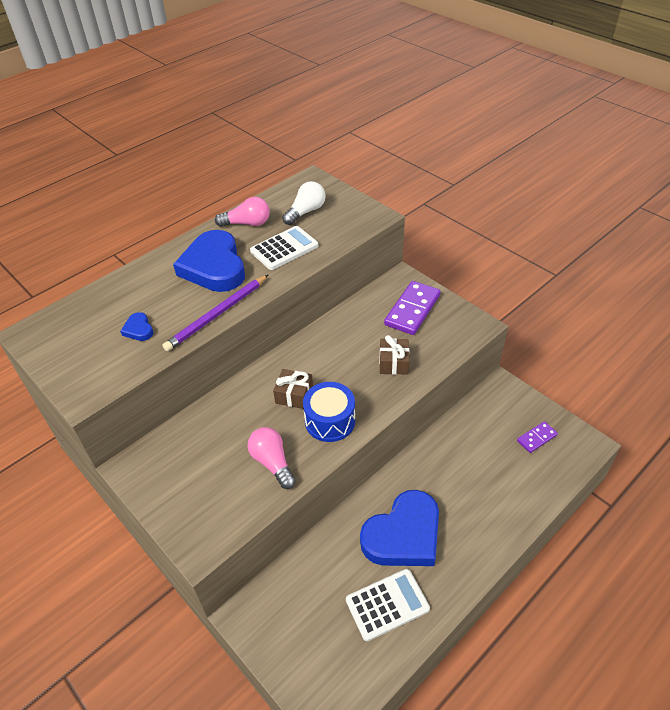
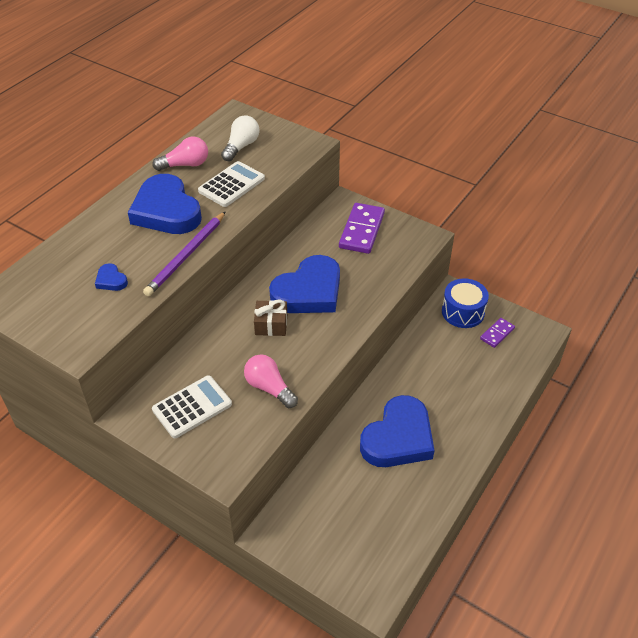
camera: 15 degrees left, 0 degrees up
(330, 421) = (312, 342): blue drum -> blue drum (463, 312)
(341, 366) = (309, 291): none -> blue heart
(387, 604) = (399, 499): white calculator -> white calculator (192, 407)
(393, 363) = (357, 281): brown gift -> none

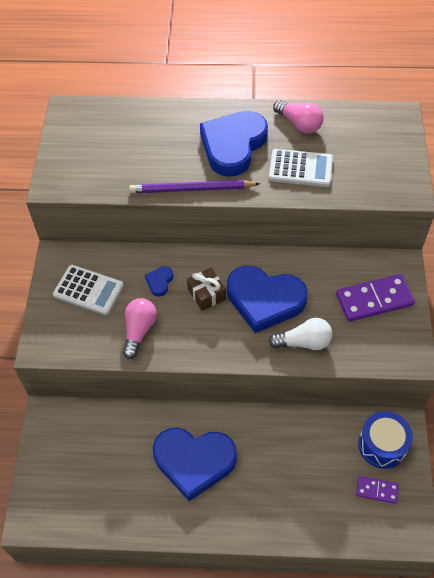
camera: 60 degrees right, 10 degrees up
(111, 280) = (131, 160): blue heart -> blue heart (159, 282)
(241, 146) = (357, 146): white light bulb -> white light bulb (303, 342)

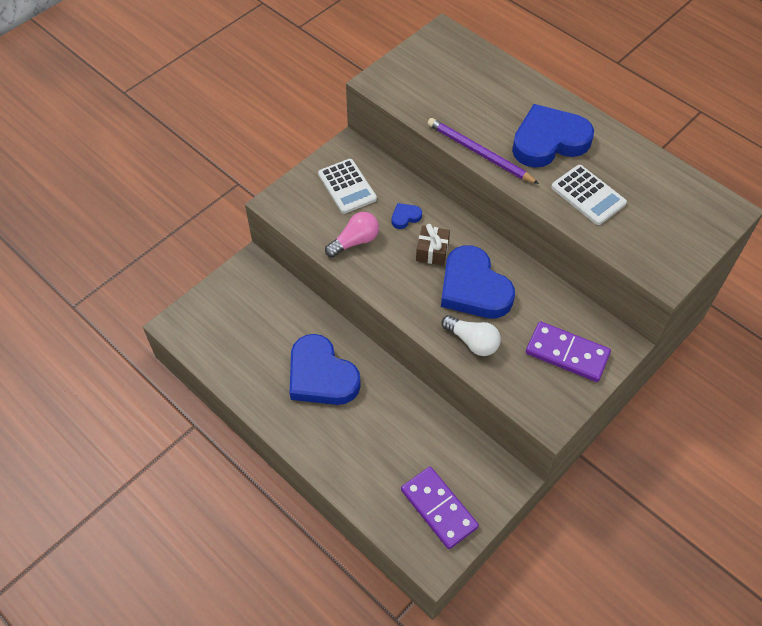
camera: 40 degrees right, 0 degrees up
(299, 124) = (626, 159): pink light bulb -> none
(377, 490) = (438, 509): purple domino -> purple domino, size x1.84
(382, 445) = (478, 480): blue drum -> none

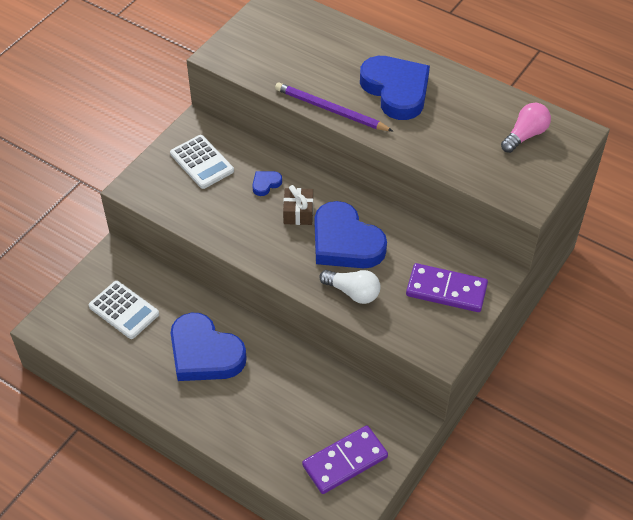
camera: 10 degrees left, 5 degrees down
(355, 241) = (219, 214): pink light bulb -> pink light bulb (525, 135)
(438, 509) = (345, 461): purple domino -> purple domino turned 75 degrees counterclockwise
(549, 141) = (396, 90): blue heart -> blue heart turned 90 degrees clockwise
(588, 195) = (442, 136): white calculator -> white calculator (124, 310)

